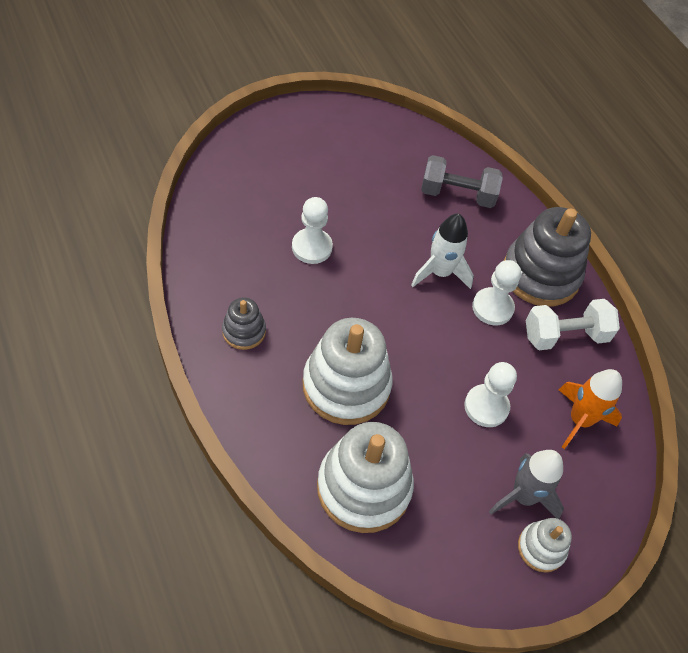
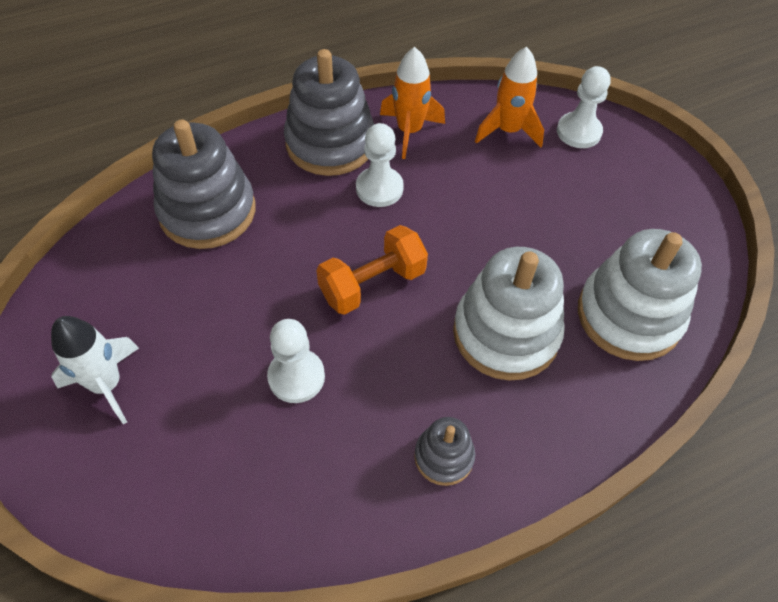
camera: 85 degrees left, 0 degrees up
(392, 297) = (372, 284): none -> orange dumbbell
(440, 273) = (332, 234): white rocket -> white rocket (107, 384)
(457, 194) = (207, 211): grey dumbbell -> grey stacking toy
(486, 407) = (507, 202): white pawn -> white pawn (578, 132)
(523, 496) = (601, 181): grey rocket -> none
(541, 548) = (648, 172): white stacking toy -> none
(565, 335) = (409, 131): white dumbbell -> orange rocket

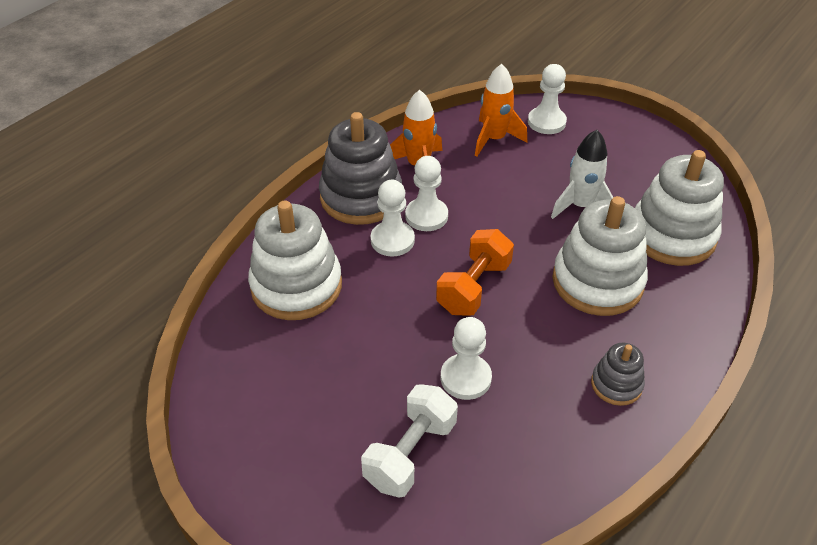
camera: 25 degrees left, 10 degrees down
(107, 384) = (313, 452): white rocket -> white rocket (580, 206)
(190, 429) = (410, 453): none -> white dumbbell
(207, 211) = (296, 286): grey stacking toy -> white stacking toy
(328, 201) = (392, 240): none -> white pawn

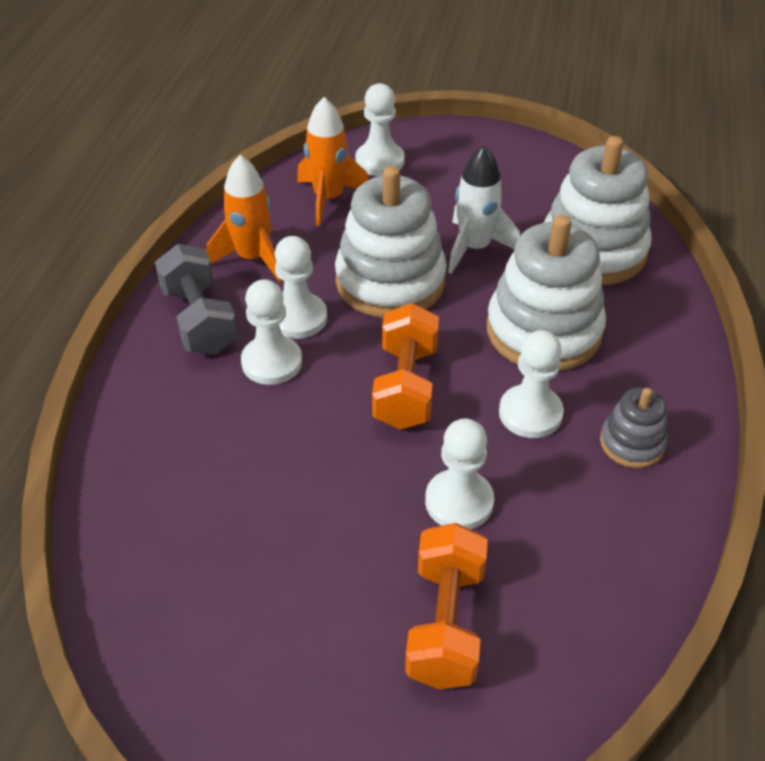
camera: 25 degrees left, 0 degrees up
(296, 286) = (177, 464): white stacking toy -> white stacking toy (390, 281)
(361, 197) = (200, 320): grey stacking toy -> grey dumbbell
(410, 453) = (445, 623): white dumbbell -> orange dumbbell
(552, 336) = (530, 413): none -> white pawn

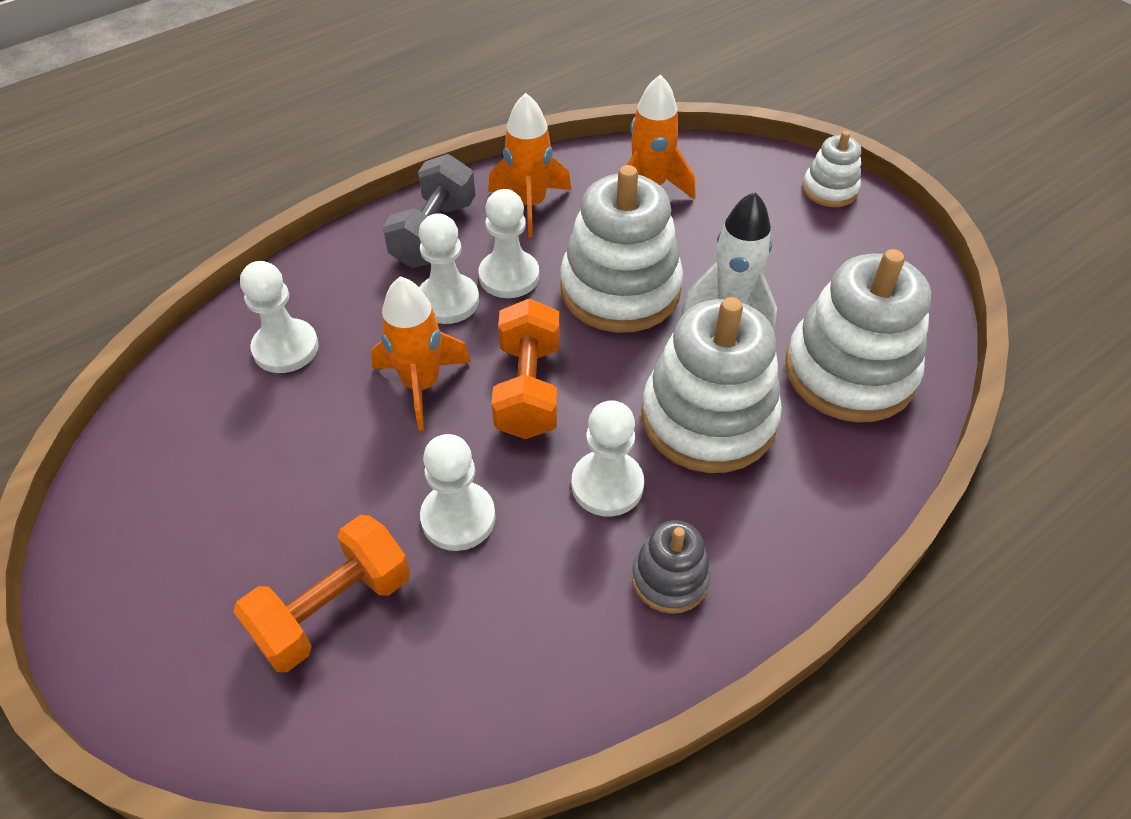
camera: 40 degrees right, 5 degrees up
(324, 433) = (421, 385): none -> orange rocket
(380, 161) = (734, 175): white pawn -> white pawn (286, 348)
(405, 386) = (528, 389): orange dumbbell -> orange dumbbell turned 45 degrees counterclockwise
(453, 139) = (829, 189): none -> white stacking toy

